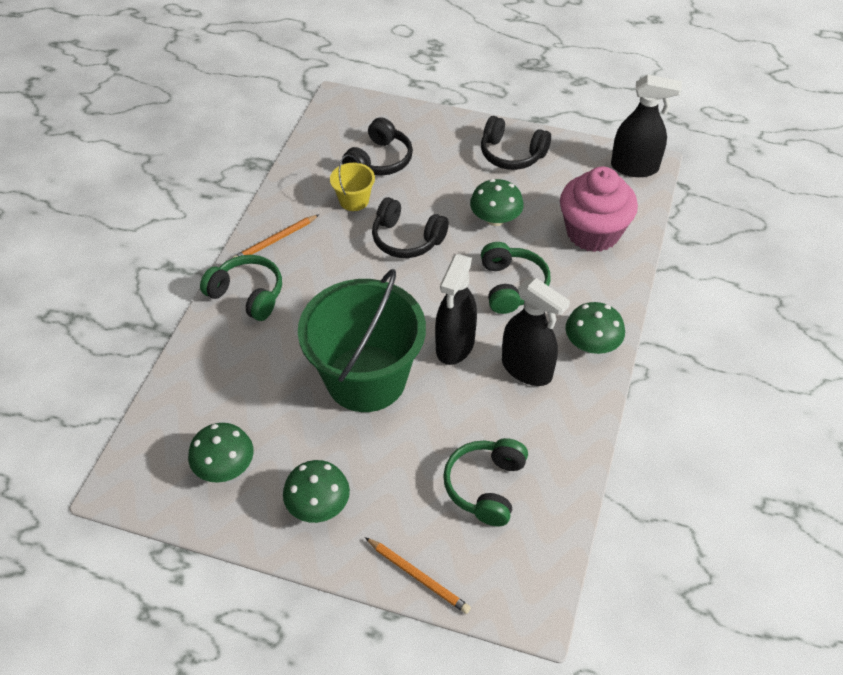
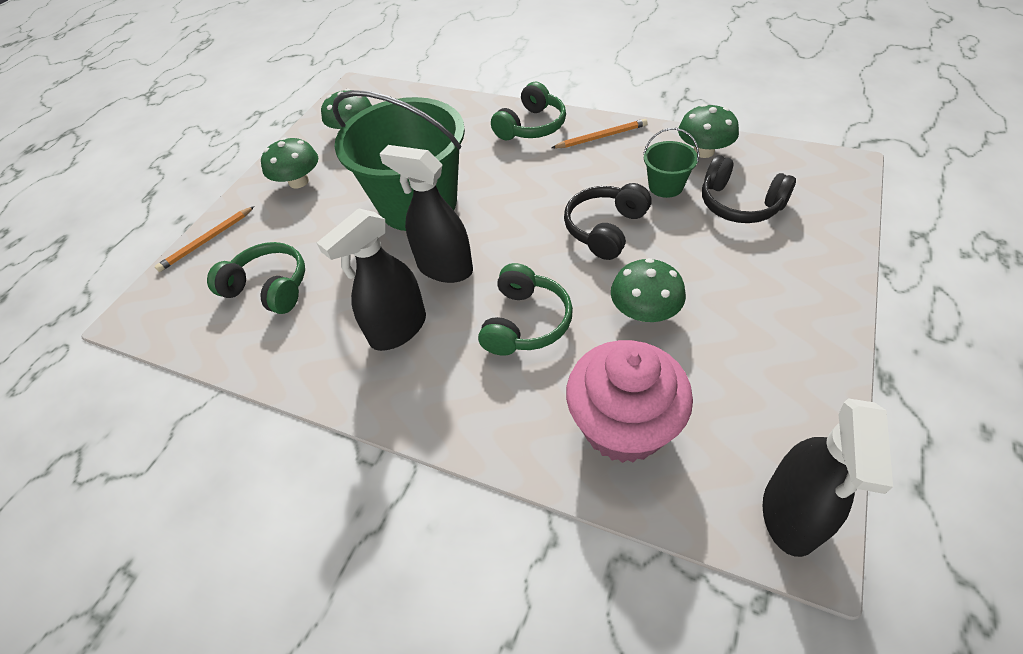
camera: 100 degrees right, 0 degrees up
(275, 240) = (601, 137): orange pencil -> orange pencil turned 105 degrees clockwise
(354, 200) = (665, 186): yellow bucket -> green bucket
(512, 154) = (783, 337): black headphones -> none
(512, 286) = (525, 322): green headphones -> green headphones turned 75 degrees counterclockwise
(592, 344) = (420, 399): green mushroom -> green mushroom (703, 151)

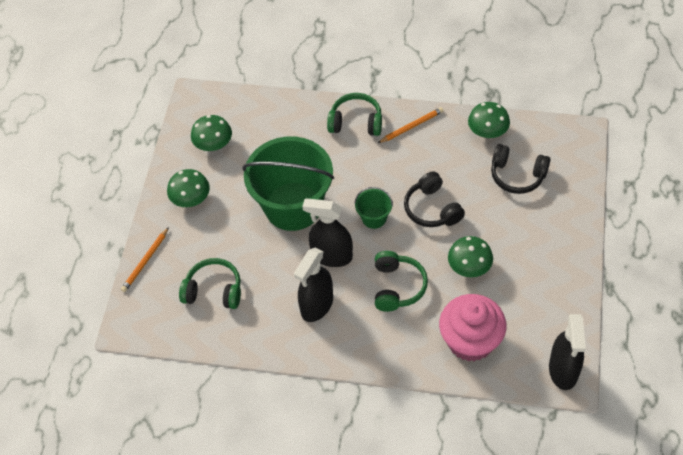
camera: 15 degrees left, 5 degrees up
(531, 126) = (356, 122): green headphones -> green headphones turned 105 degrees counterclockwise
(605, 229) = (432, 209): black headphones -> black headphones turned 45 degrees counterclockwise
(665, 186) = (466, 167): green bucket -> green bucket (374, 218)

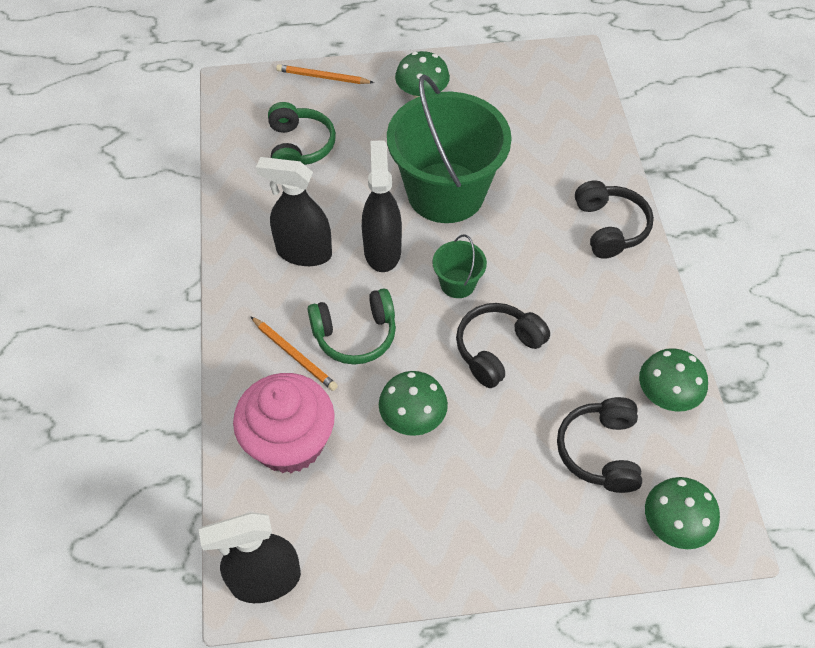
camera: 70 degrees right, 0 degrees up
(213, 144) = (510, 92): green mushroom -> green mushroom (674, 524)
(356, 122) = (610, 227): green headphones -> black headphones
(411, 126) = (632, 294): orange pencil -> orange pencil (294, 355)

